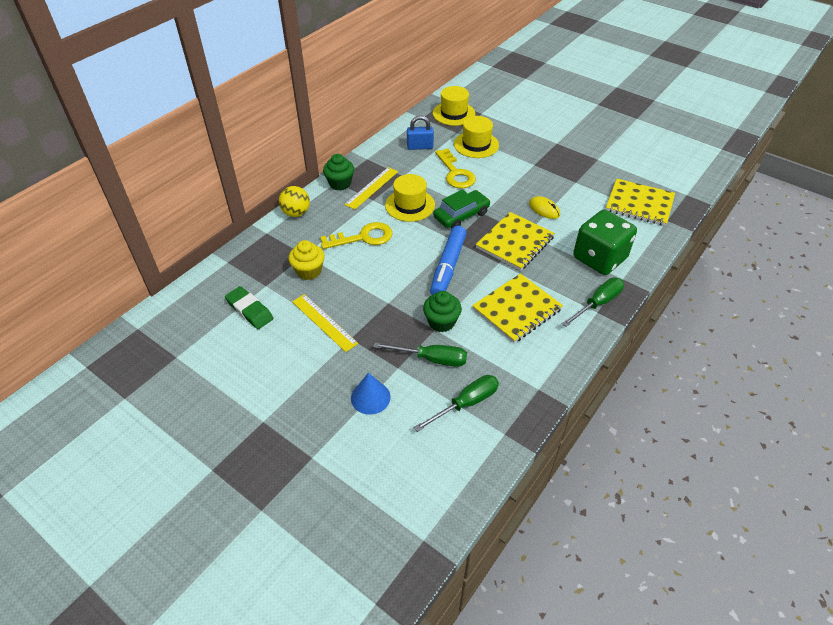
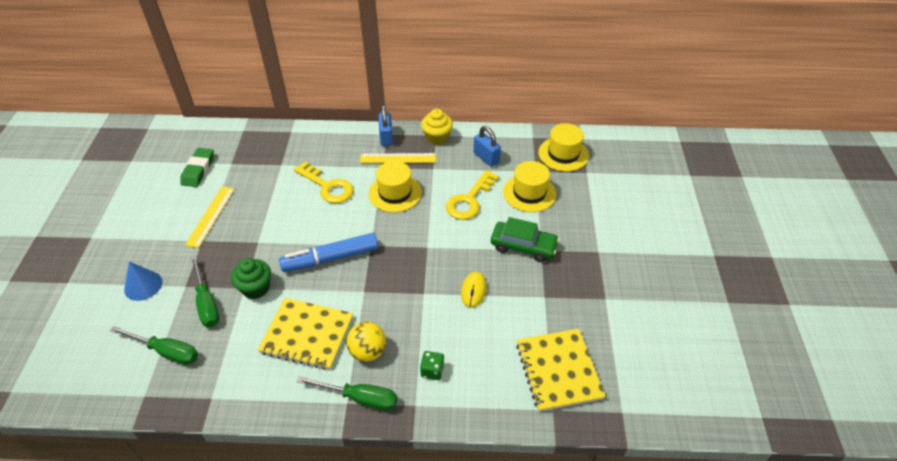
camera: 55 degrees right, 0 degrees up
(296, 213) = (327, 134): yellow ball -> yellow ball (368, 351)
(309, 271) = (263, 177): yellow cupcake -> yellow cupcake (437, 138)
(340, 183) = (386, 137): green cupcake -> blue padlock
(461, 215) = (410, 233): green car -> green car (523, 246)
(515, 242) = (402, 290): yellow notebook -> none
(599, 258) = (432, 371): green dice -> green dice, size x0.40

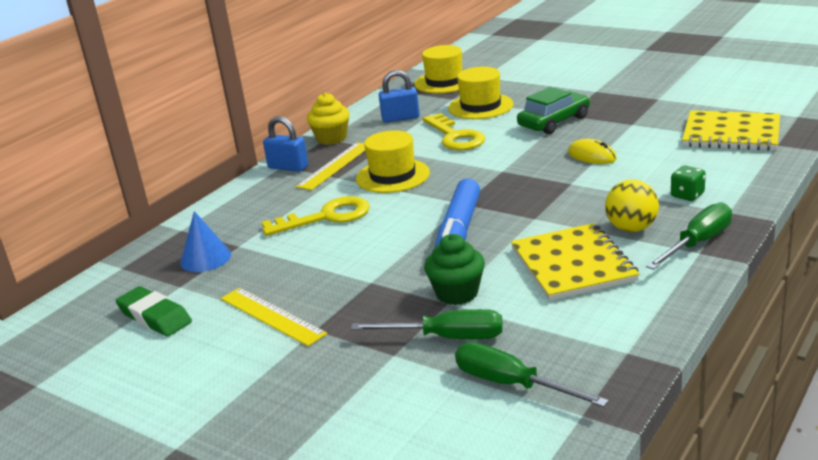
camera: 55 degrees left, 20 degrees down
(143, 285) = (352, 396): blue cone -> blue cone (205, 258)
(166, 351) = (511, 384): green screwdriver -> green screwdriver turned 105 degrees counterclockwise
(307, 335) = (573, 265): yellow notebook -> yellow notebook turned 60 degrees counterclockwise

